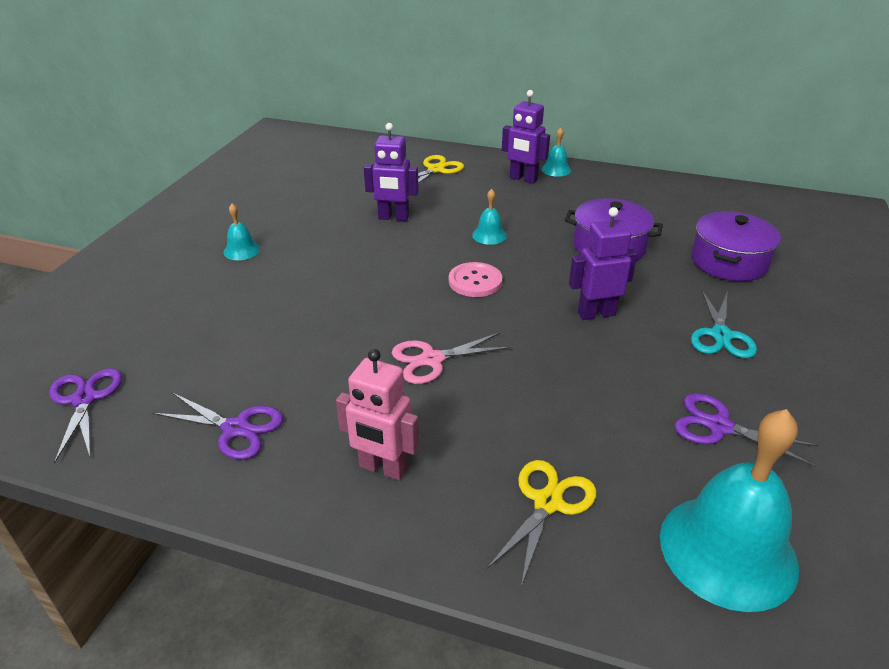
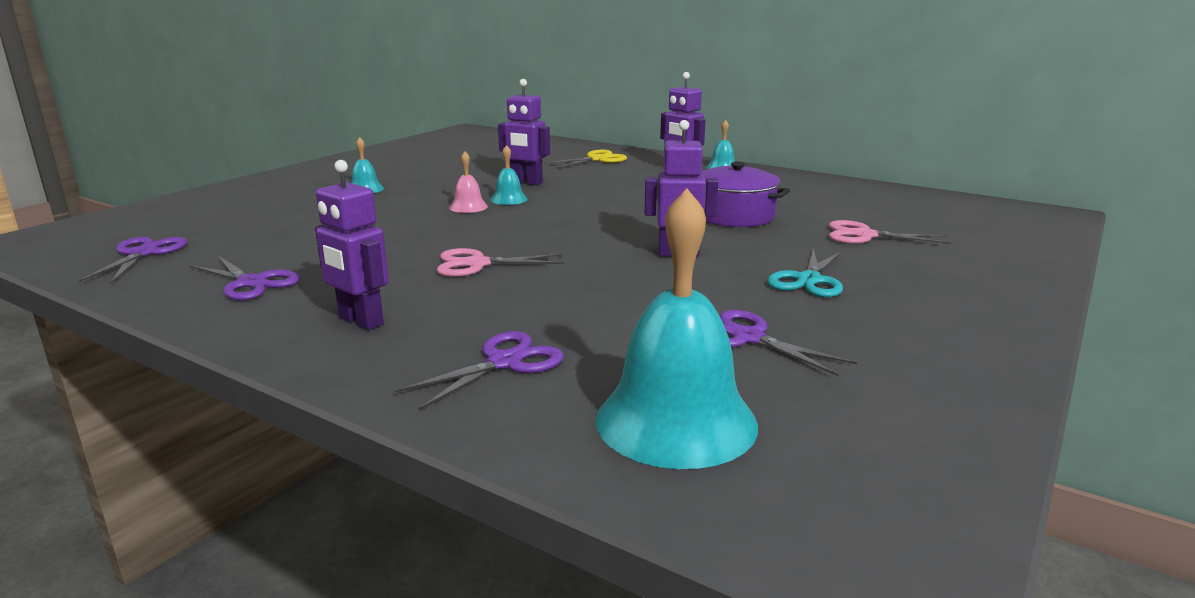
camera: 15 degrees right, 15 degrees down
(364, 267) = (468, 207): none -> pink bell
(382, 468) = (360, 321): pink robot -> purple robot
(475, 281) = (569, 224): pink button -> none
(489, 235) = (612, 199): turquoise bell -> turquoise bell (508, 199)
(547, 503) = (504, 362): yellow scissors -> purple scissors
(729, 262) = (864, 235): purple pot -> pink scissors

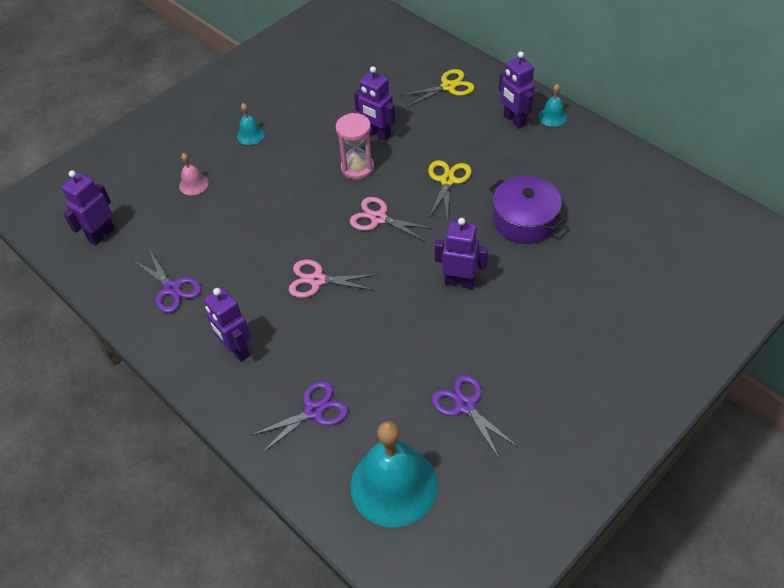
camera: 15 degrees right, 30 degrees up
(143, 254) = (101, 235): purple scissors -> purple robot
(468, 207) = (324, 179): pink bell -> pink bell (193, 184)
(508, 199) = (357, 168): turquoise bell -> pink hourglass
(624, 200) = (447, 181): none -> yellow scissors
(808, 280) = (536, 335): turquoise scissors -> none
(864, 235) = (612, 269): pink scissors -> pink scissors (379, 218)

